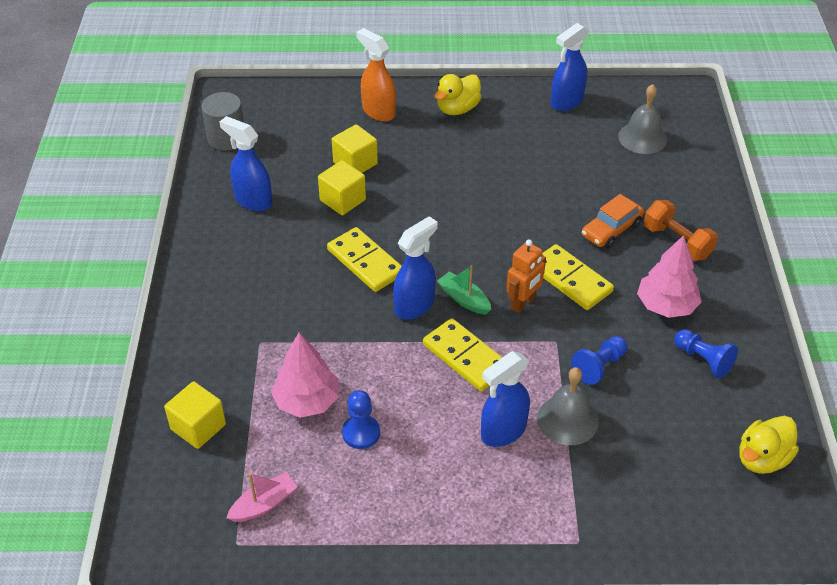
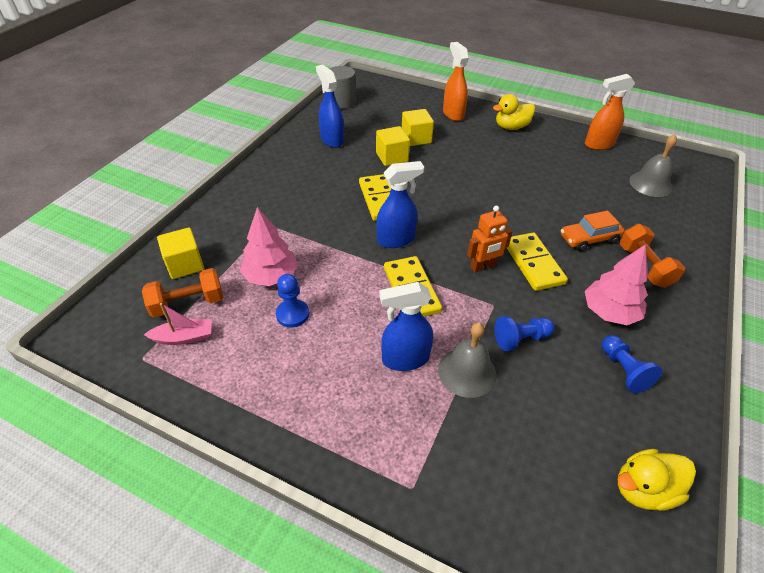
camera: 25 degrees right, 0 degrees up
(238, 468) = (188, 303): none -> orange dumbbell
(464, 299) = (437, 248): green boat -> none
(566, 102) = (598, 144): blue spray bottle -> orange spray bottle

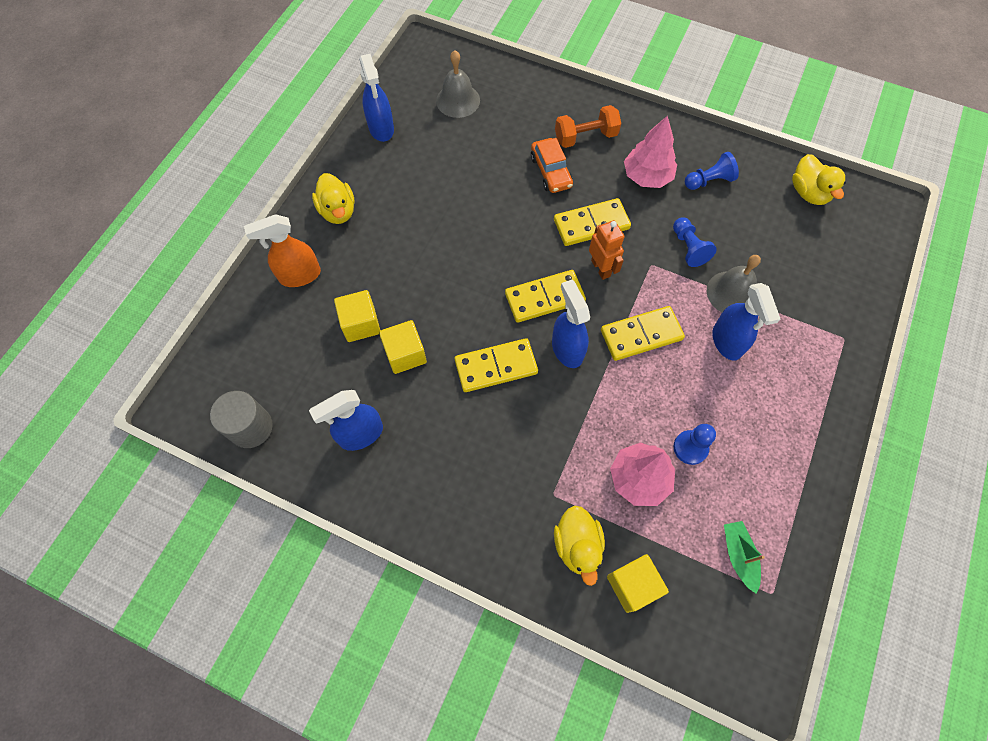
camera: 90 degrees left, 20 degrees up
(184, 337) = (738, 556): pink boat -> green boat
(188, 303) = (692, 564): orange dumbbell -> none
(226, 236) = (577, 545): none -> yellow duck
(446, 228) = (544, 298): none -> yellow domino
(598, 144) = (381, 129): orange spray bottle -> blue spray bottle

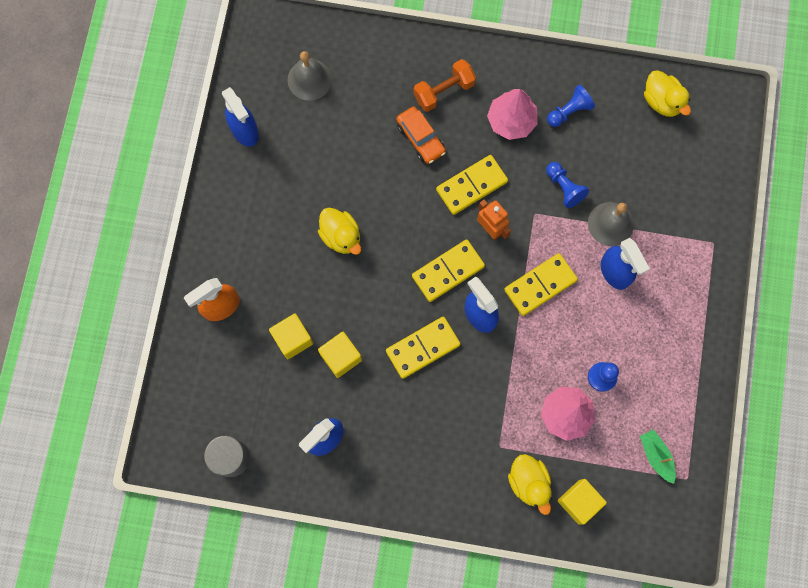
camera: 15 degrees left, 10 degrees up
(338, 211) = (233, 232): yellow duck -> yellow duck (341, 236)

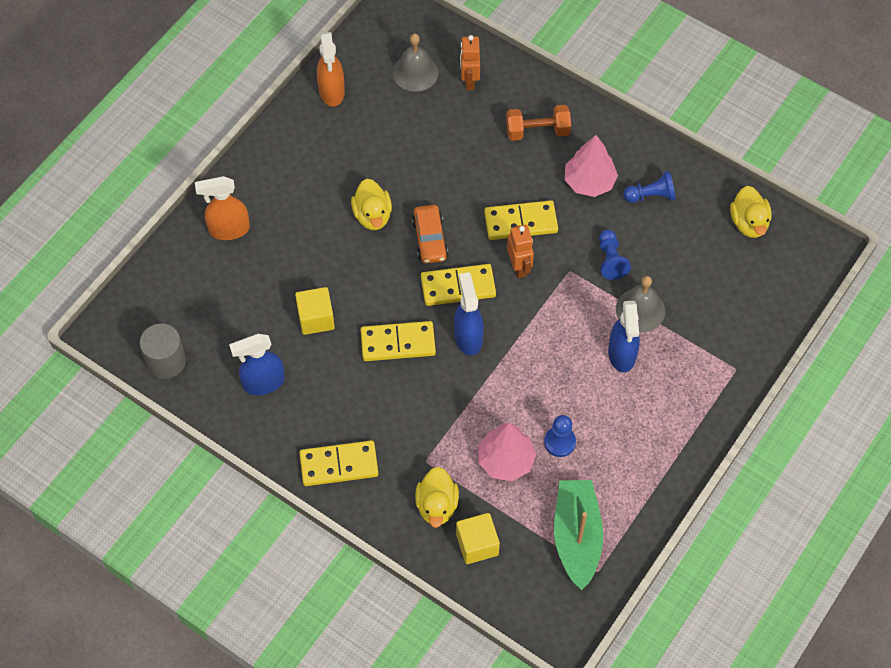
camera: 25 degrees right, 15 degrees down
(245, 131) = (332, 92): blue spray bottle -> orange spray bottle
(293, 339) = (279, 284): yellow cube -> none
(361, 67) = (469, 81): none -> orange robot
(420, 138) = (493, 162): orange car -> orange car (430, 239)
(540, 285) = (541, 336): yellow domino -> yellow domino (339, 465)
(656, 456) = (577, 537): green boat -> green boat, size x1.88

